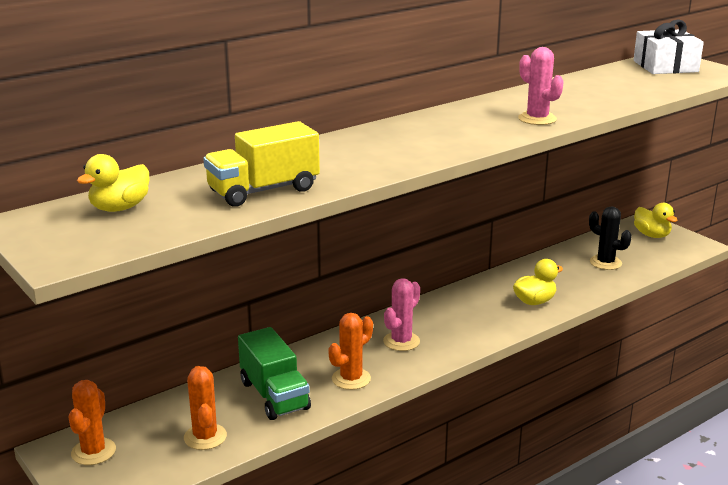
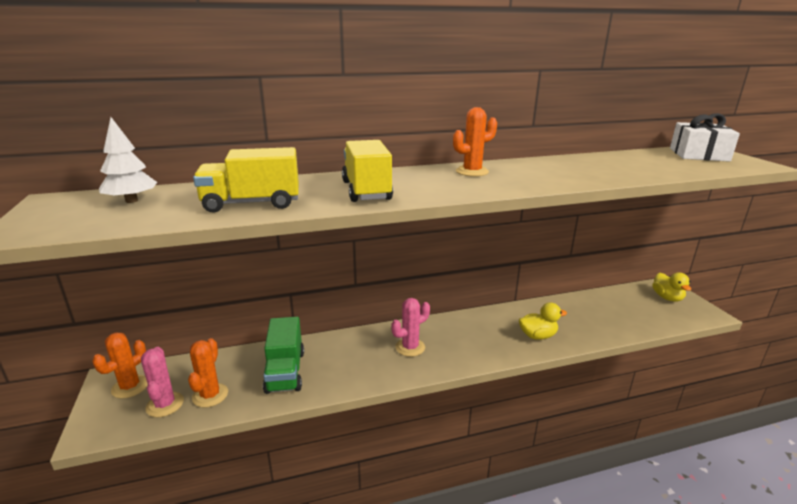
camera: 20 degrees right, 0 degrees up
(120, 208) = (131, 201): yellow duck -> white tree
(351, 379) = (350, 371): orange cactus -> orange cactus (472, 172)
(366, 158) = (366, 191): none -> yellow truck
(537, 119) = (547, 179): pink cactus -> pink cactus (165, 404)
(605, 263) = (615, 314): black cactus -> none

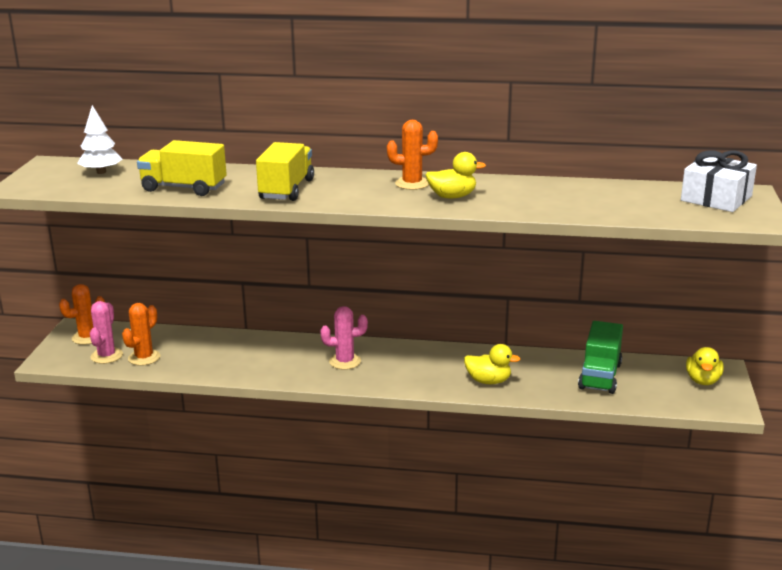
camera: 25 degrees right, 0 degrees up
(285, 371) = (216, 355): green truck -> green truck (600, 376)
(523, 177) = (452, 197): none -> yellow duck

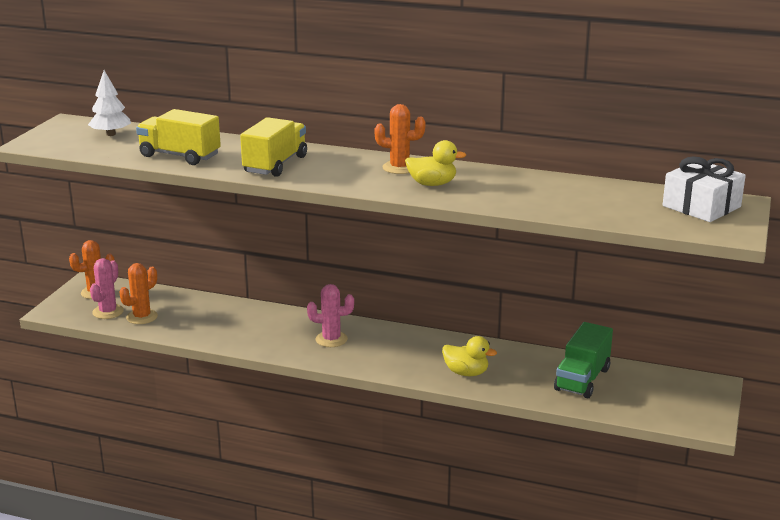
camera: 10 degrees right, 0 degrees up
(702, 380) = (688, 395): yellow duck -> none

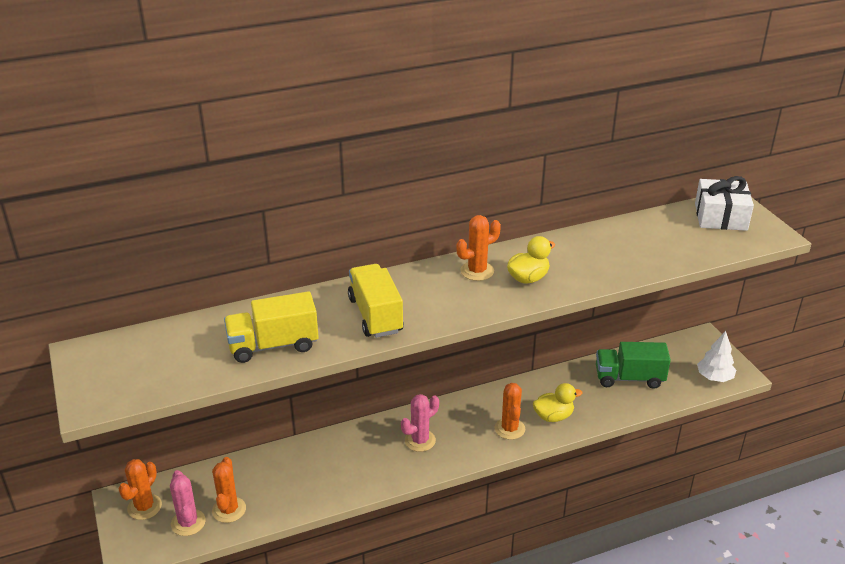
camera: 40 degrees left, 10 degrees up
(111, 134) = (157, 349): white tree -> white tree (714, 377)
(415, 364) = (509, 429): none -> orange cactus
(582, 379) = (629, 378): green truck -> green truck turned 105 degrees clockwise

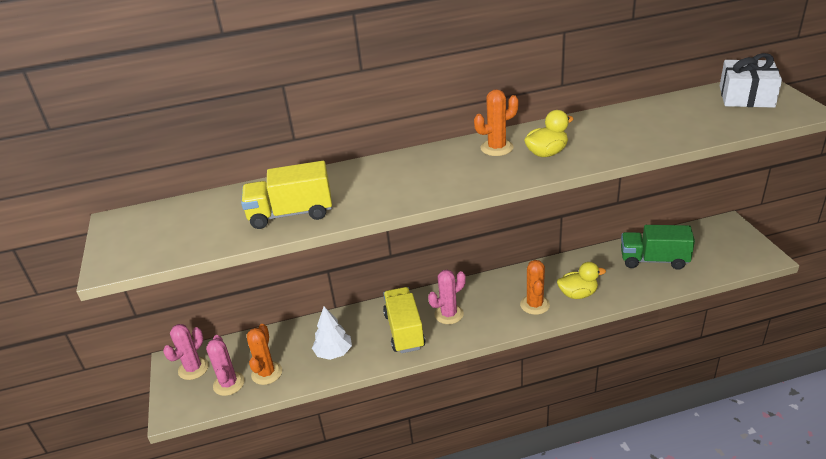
camera: 10 degrees right, 0 degrees up
(144, 507) = (193, 368): orange cactus -> pink cactus
(375, 315) = (393, 187): yellow truck -> yellow truck (404, 331)
(714, 377) = (739, 259): white tree -> white tree (333, 352)

